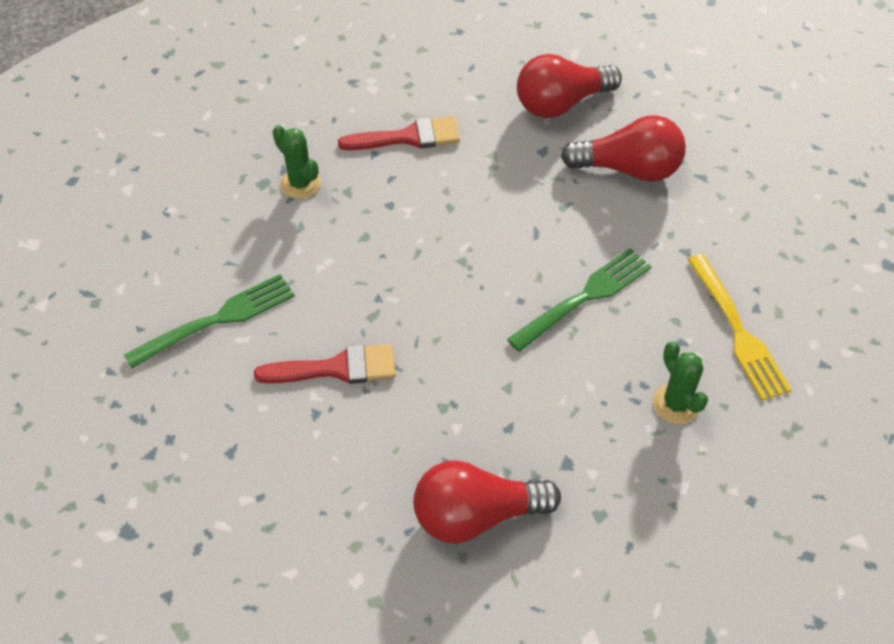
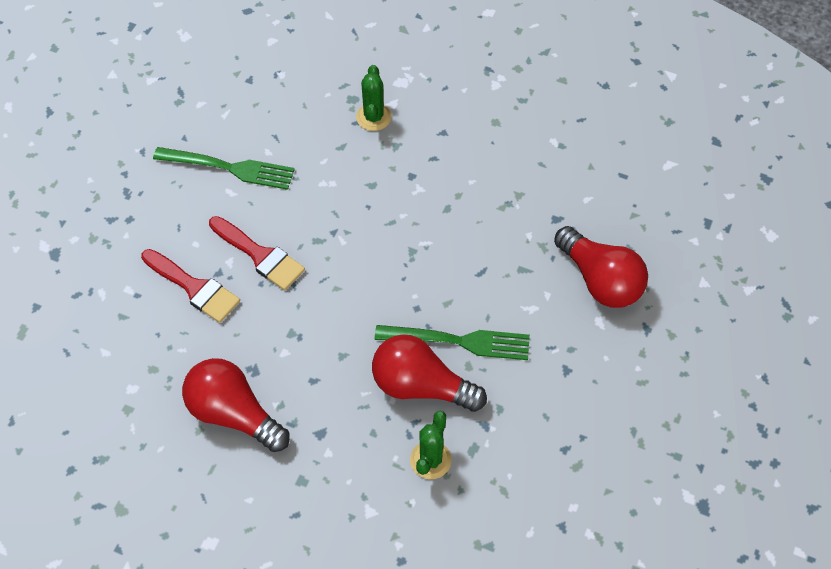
camera: 45 degrees right, 5 degrees up
(408, 137) = (477, 138): red brush -> red brush (194, 288)
(561, 103) = (611, 195): red light bulb -> red light bulb (421, 386)
(738, 331) = (532, 452): yellow fork -> none

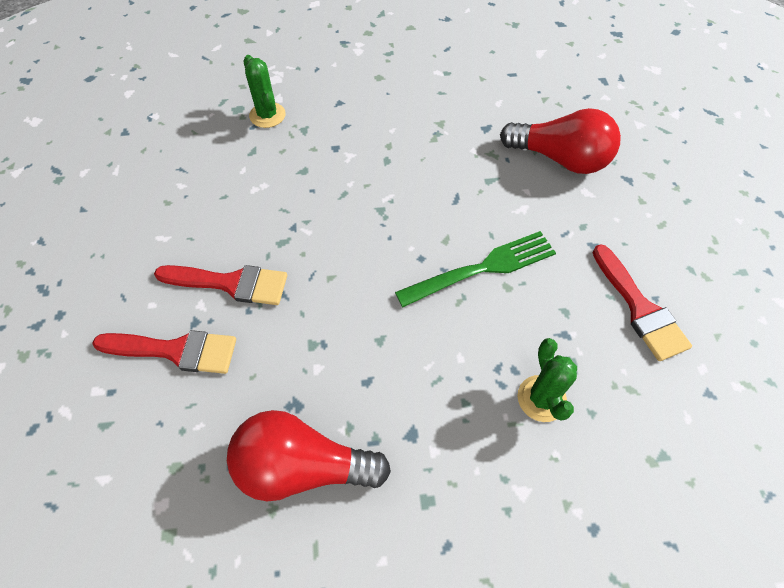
camera: 30 degrees left, 0 degrees up
(229, 168) = (148, 216): green fork -> none
(421, 386) = (478, 329): red light bulb -> none
(561, 437) = (639, 308): none -> red brush

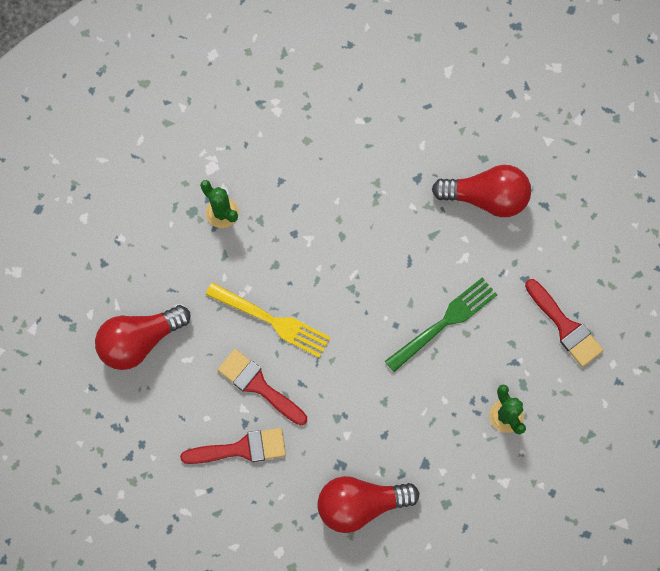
camera: 15 degrees left, 15 degrees up
(120, 207) = (139, 341): none -> red light bulb
(231, 283) = (258, 385): red brush -> red brush turned 135 degrees counterclockwise
(276, 221) = (272, 321): none -> yellow fork

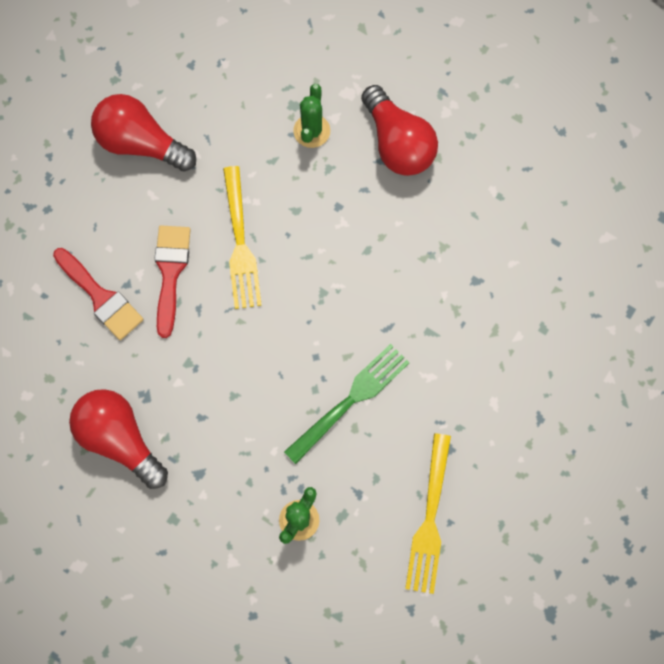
camera: 55 degrees right, 0 degrees up
(444, 322) = (350, 400): green fork -> green fork turned 60 degrees counterclockwise
(486, 197) = (505, 357): red light bulb -> red light bulb (398, 143)
(565, 327) = (429, 519): red brush -> yellow fork

